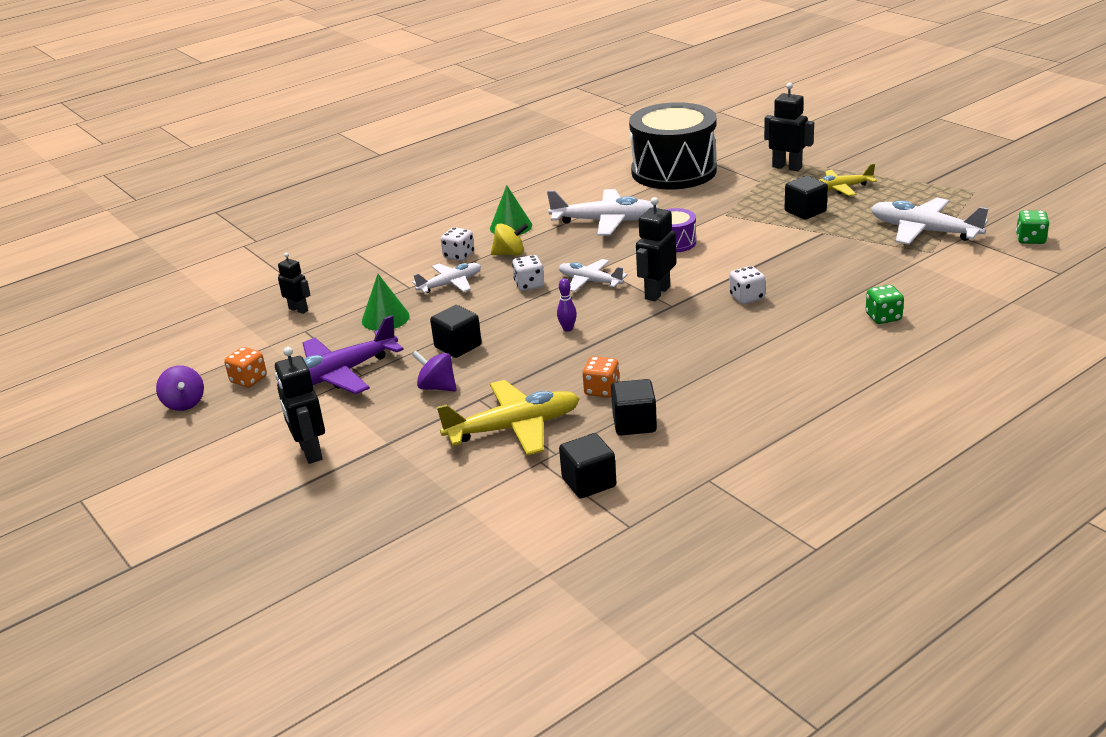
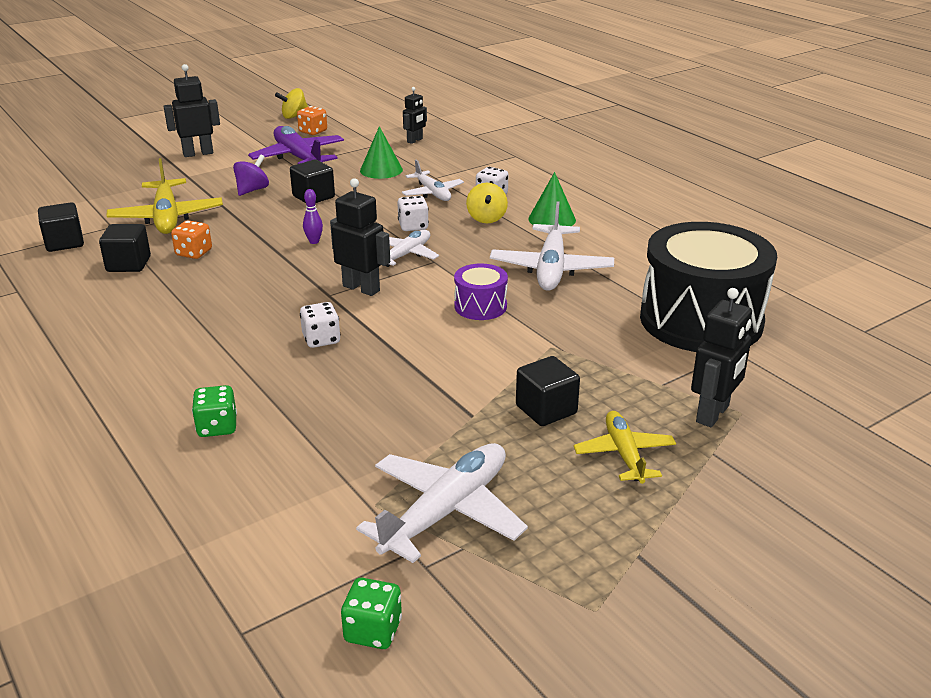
camera: 90 degrees right, 0 degrees up
(184, 403) = (294, 116): purple spinning top -> yellow spinning top

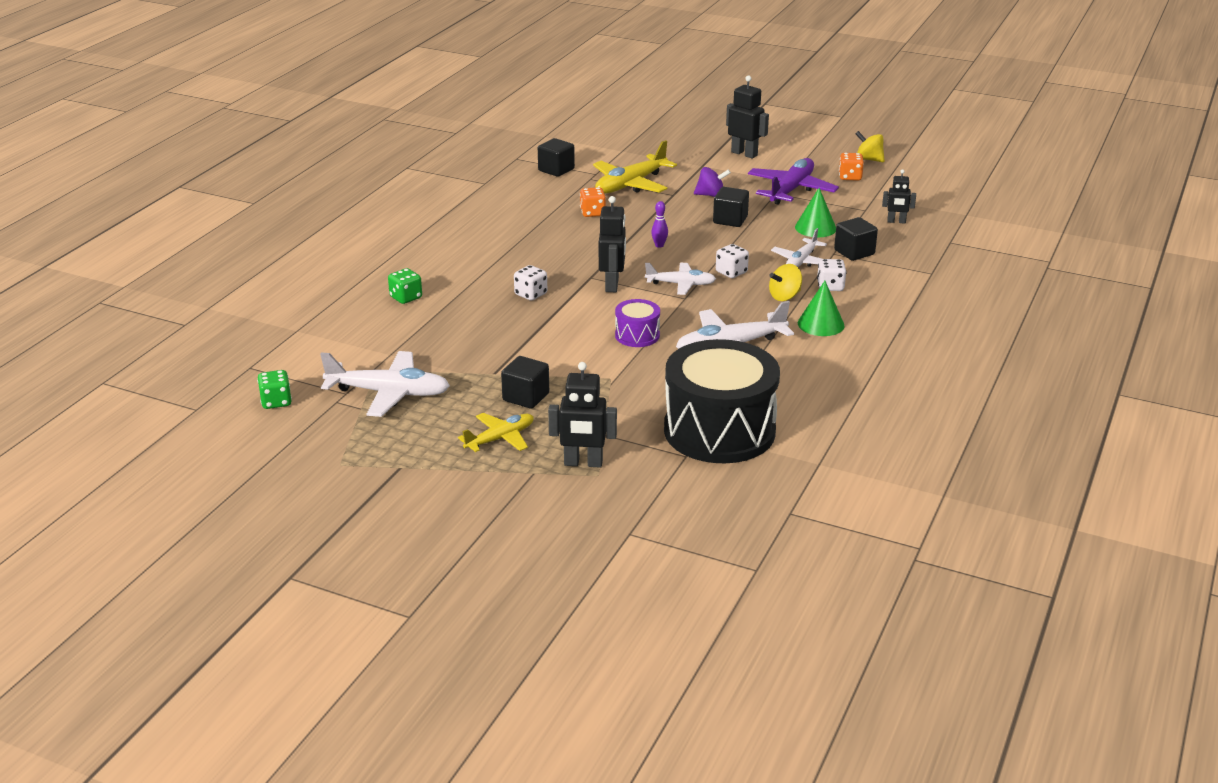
camera: 60 degrees right, 0 degrees up
(128, 264) = (553, 200): black cube -> black cube (854, 252)

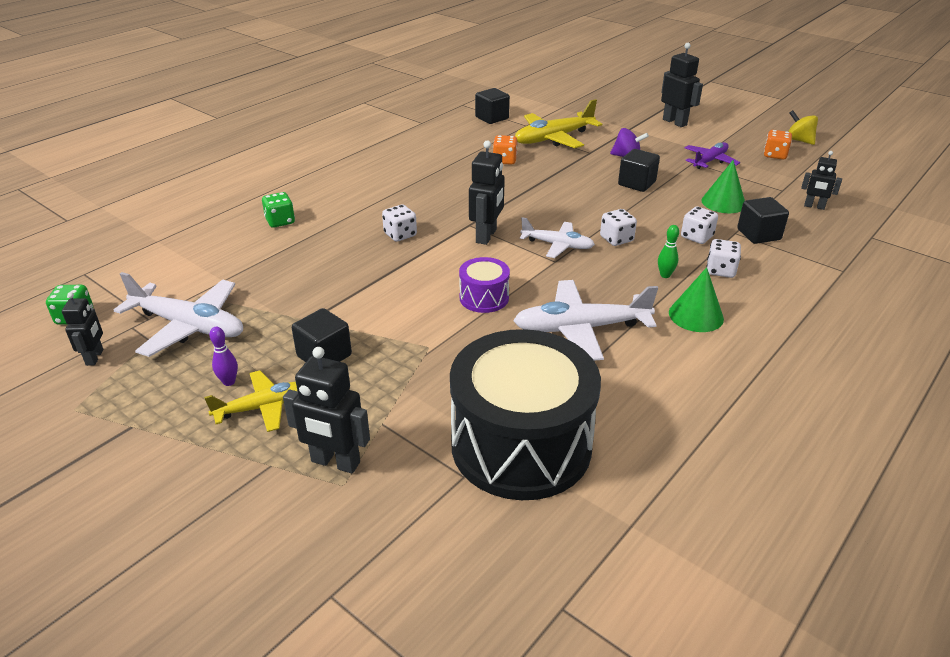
camera: 15 degrees right, 5 degrees up
(324, 427) = (95, 357): none -> black robot
(659, 245) = (554, 200): purple bowling pin -> purple bowling pin (229, 382)
(784, 296) = (665, 275): yellow spinning top -> green bowling pin
(791, 190) = (710, 161): purple plane -> purple plane, size x0.62
(801, 261) = (696, 237): white plane -> white dice

